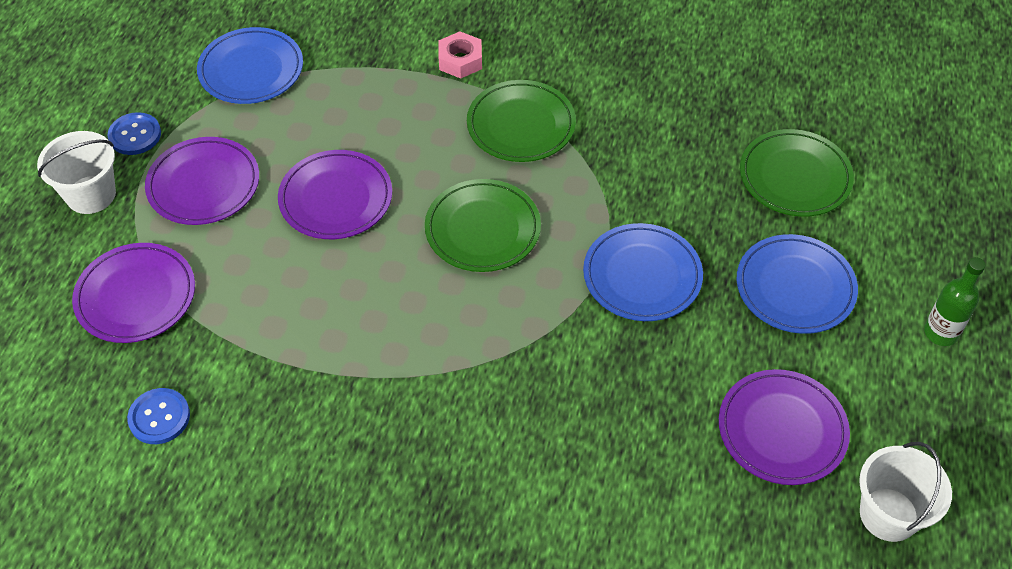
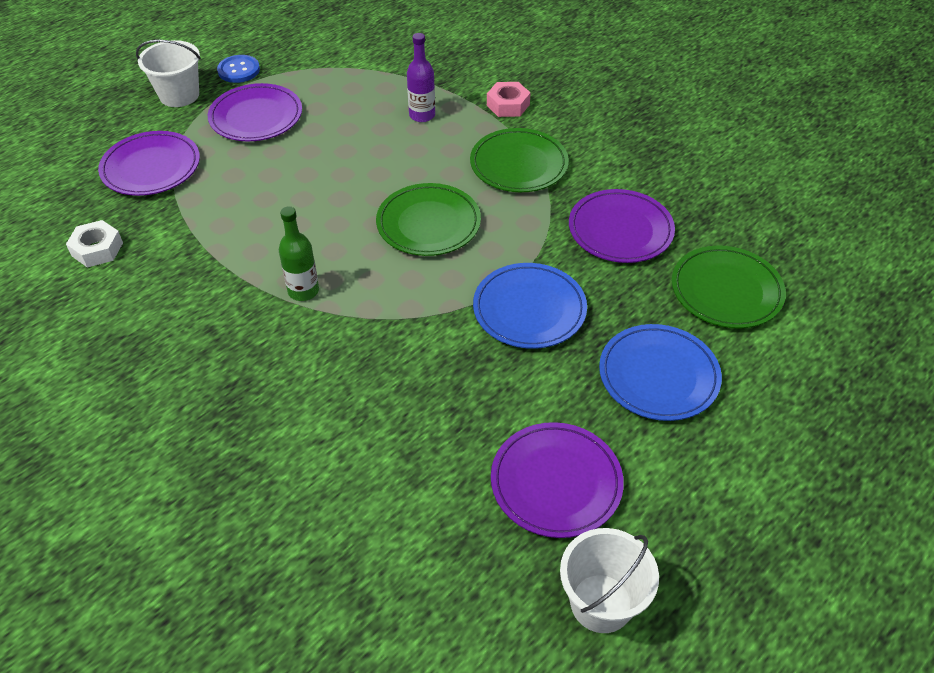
camera: 30 degrees right, 5 degrees down
(159, 417) = (97, 249): blue button -> white nut
(251, 70) = (350, 58): blue plate -> none
(336, 198) = (338, 160): purple plate -> purple plate (620, 230)
(382, 108) = (422, 115): none -> purple bottle
(940, 333) = (773, 474): green bottle -> green bottle (303, 291)

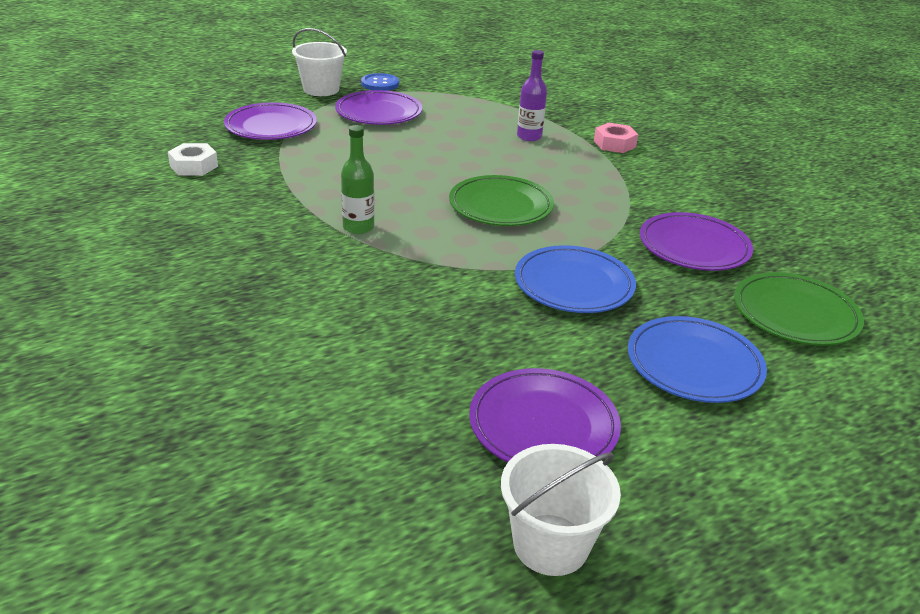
camera: 15 degrees right, 15 degrees down
(519, 164) = (608, 183): green plate -> none

